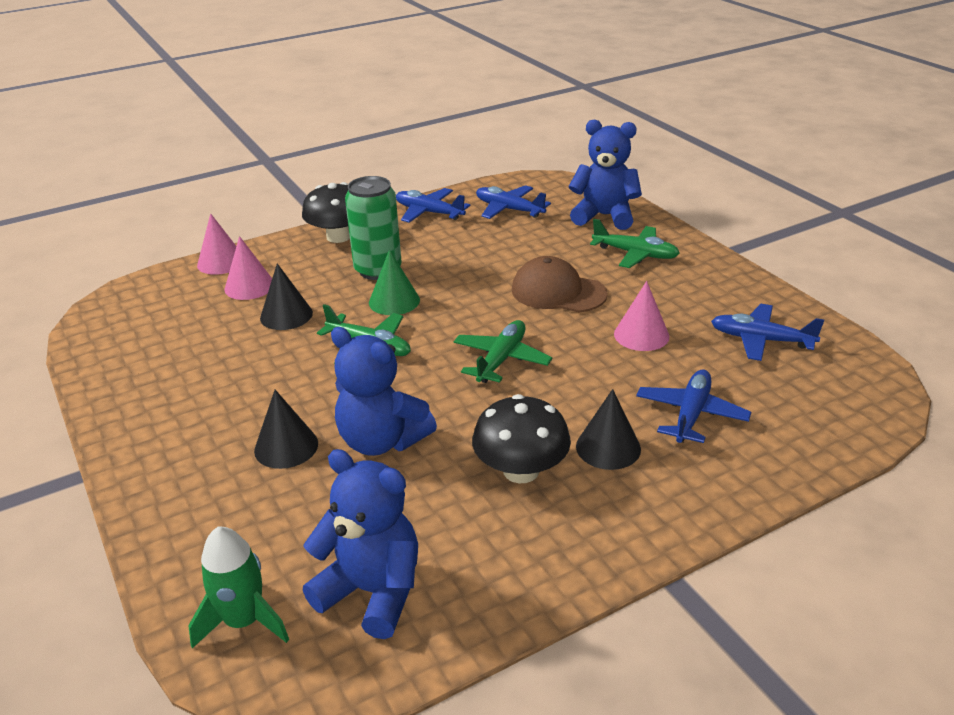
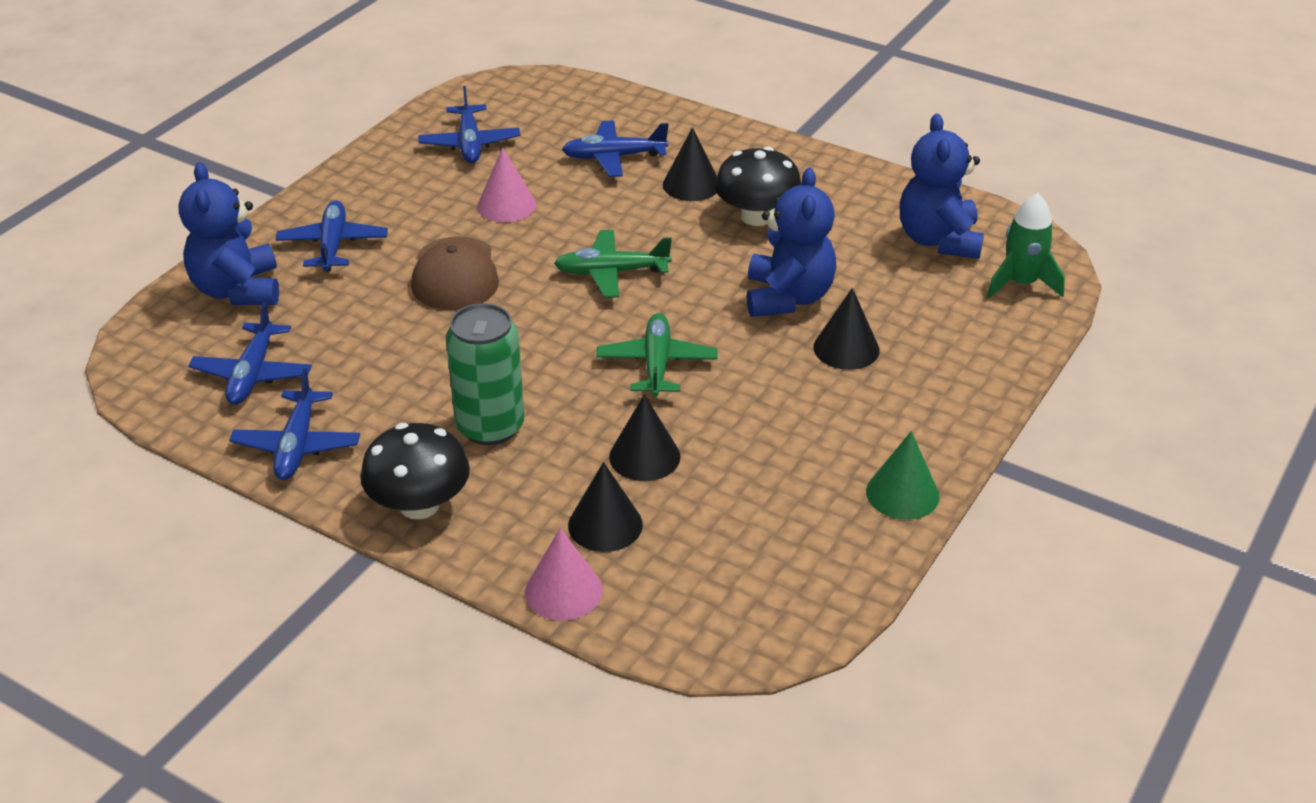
camera: 120 degrees left, 5 degrees up
(249, 286) = (605, 525): pink cone -> black cone
(394, 301) = (553, 383): green cone -> green cone (902, 493)
(635, 254) = (333, 245): green plane -> blue plane

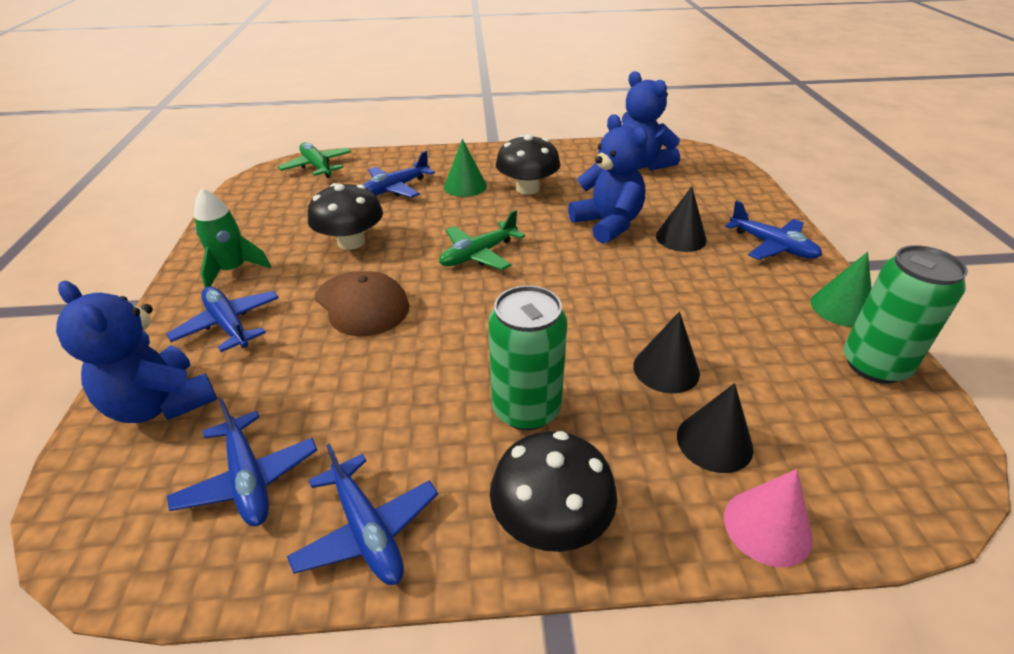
camera: 35 degrees left, 0 degrees up
(470, 144) = (279, 215): blue plane -> blue plane (772, 246)
(506, 205) = (351, 242): pink cone -> black mushroom
(657, 364) = (586, 299): green plane -> green plane (317, 167)
(691, 185) = (465, 186): black cone -> green cone
(843, 550) = (874, 365): none -> green can
(1021, 283) = (711, 169): green rocket -> green rocket (233, 270)

